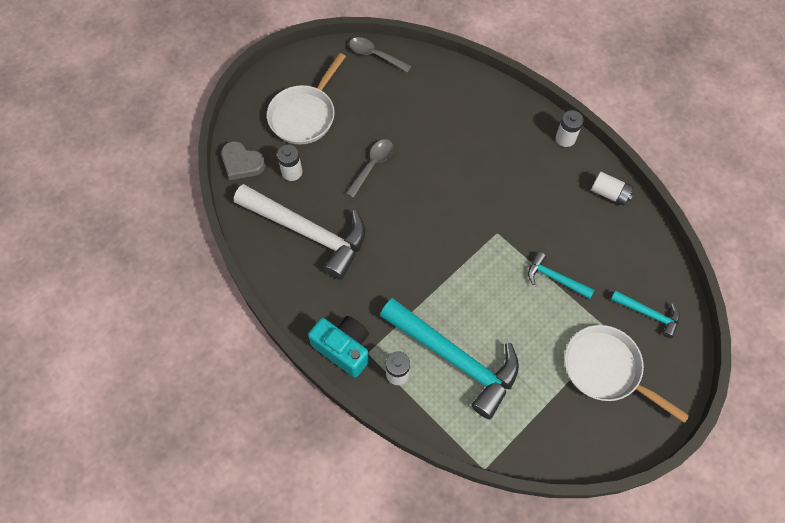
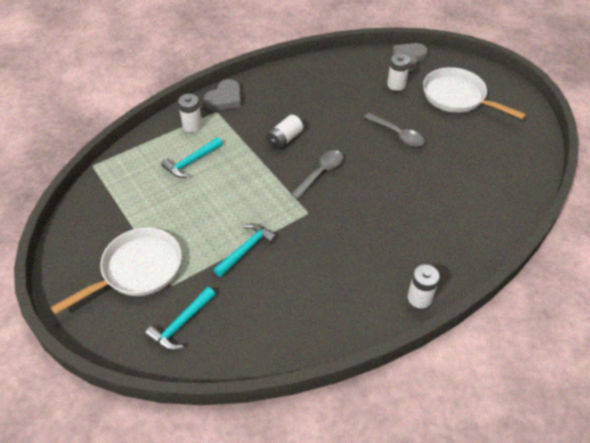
camera: 100 degrees right, 15 degrees down
(308, 232) = (334, 89): white hammer -> none
(343, 348) = (225, 99): turquoise camera -> grey heart
(375, 55) = (533, 151): grey spoon -> grey spoon (320, 173)
(455, 359) = (191, 162): turquoise hammer -> turquoise hammer, size x0.47
(609, 193) = (338, 325): white battery -> white battery (284, 139)

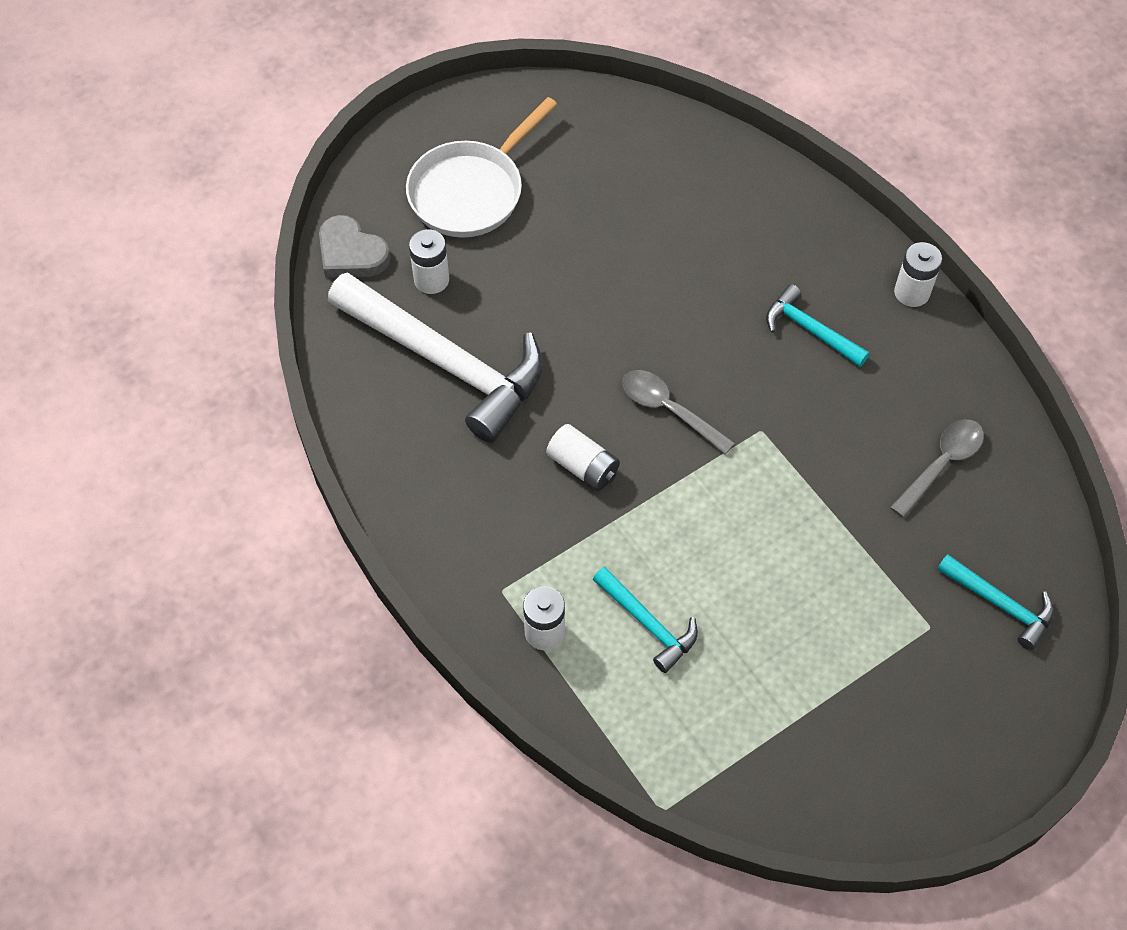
camera: 90 degrees left, 10 degrees up
(138, 270) = (907, 684): white pan -> none
(225, 99) = (462, 577): grey heart -> none
(246, 249) = (847, 520): turquoise hammer -> turquoise hammer (810, 330)
(345, 91) = (446, 363): none -> white hammer
(398, 134) = (569, 289): grey spoon -> grey spoon (941, 464)

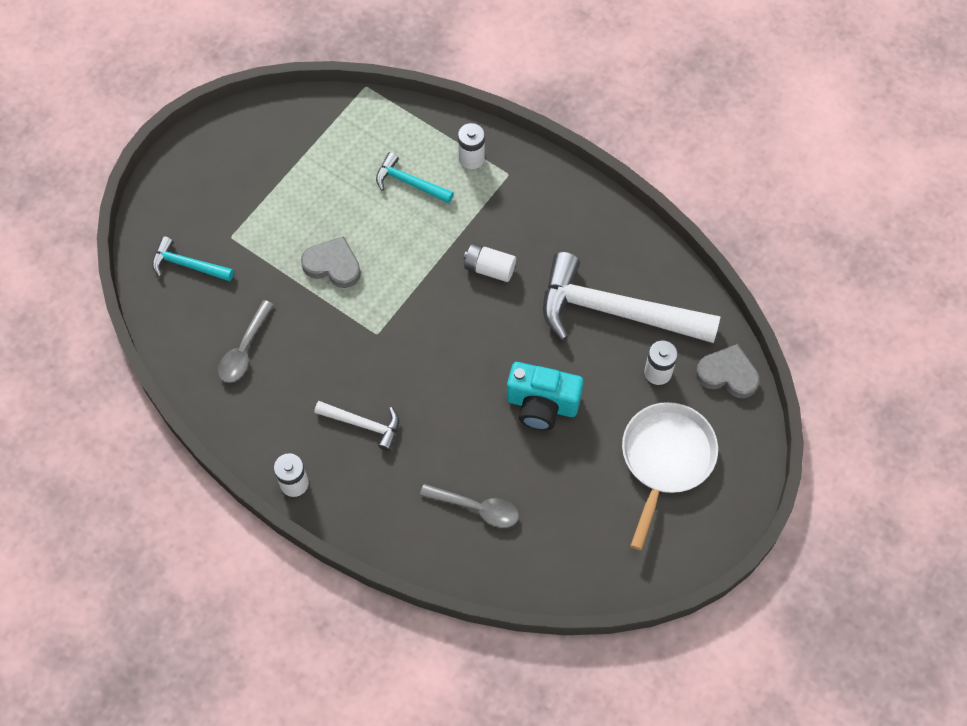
camera: 160 degrees right, 5 degrees up
(586, 287) = (542, 404): none -> turquoise camera
(668, 409) = (446, 328): grey spoon -> grey spoon (477, 508)
(794, 538) = (333, 265): none -> grey heart
(810, 330) = (363, 424): turquoise hammer -> white hammer

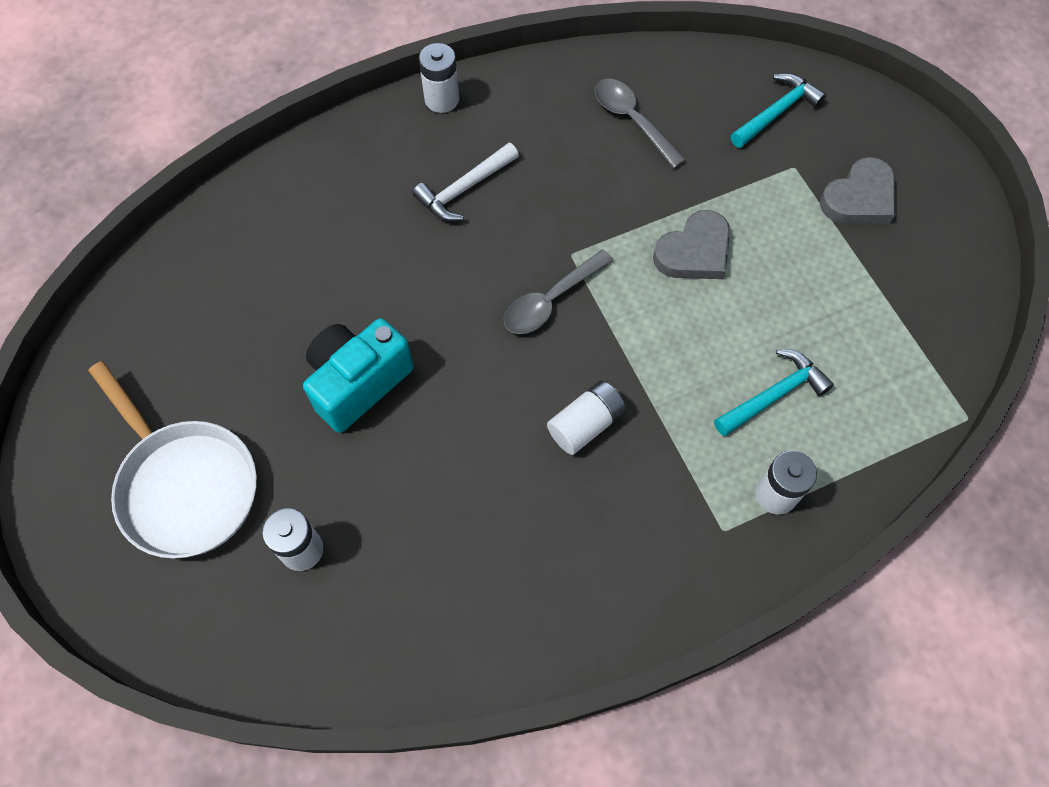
camera: 120 degrees right, 0 degrees up
(477, 508) = (286, 249): grey spoon -> grey spoon (551, 301)
(615, 311) = (424, 548): white hammer -> none
(727, 374) = (233, 644): grey heart -> grey heart (859, 198)

